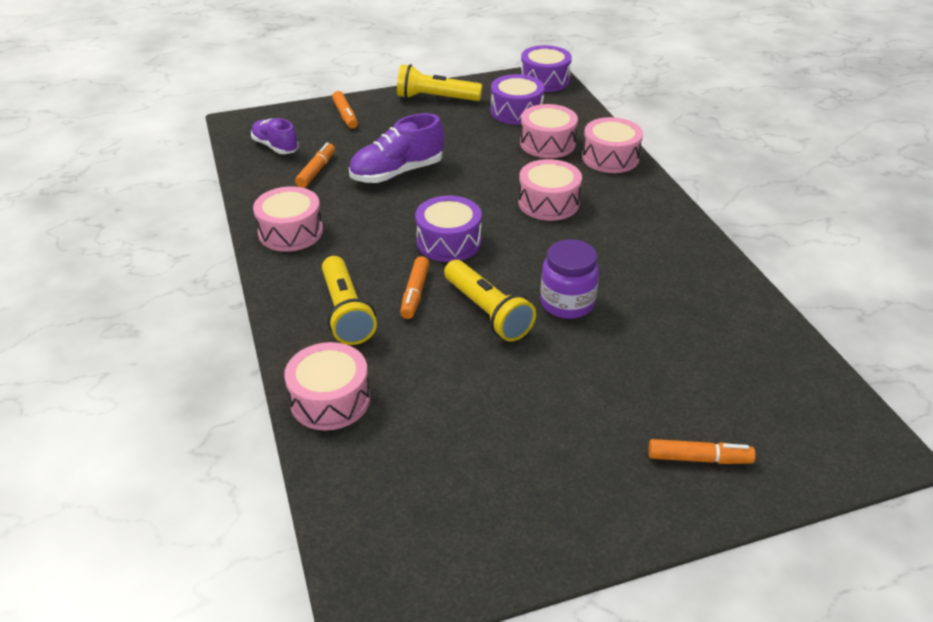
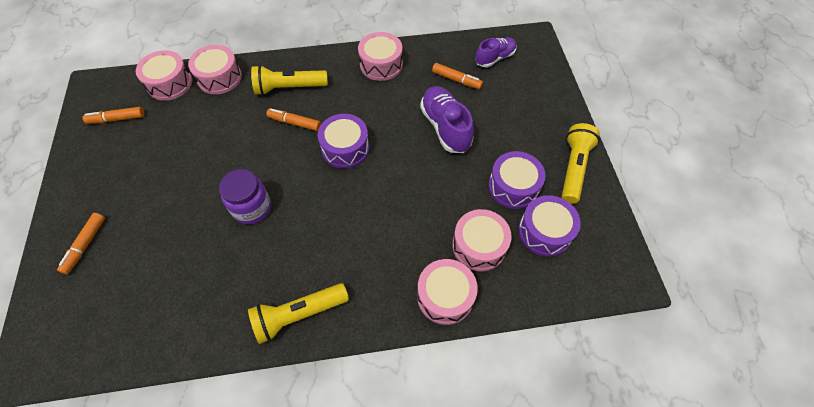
camera: 100 degrees right, 20 degrees up
(345, 115) = (543, 101): orange marker -> orange marker (117, 119)
(487, 312) = (261, 159): yellow flashlight -> yellow flashlight (299, 315)
(544, 80) = (616, 274): purple drum -> purple drum (513, 187)
(548, 203) = (380, 224): pink drum -> pink drum (169, 83)

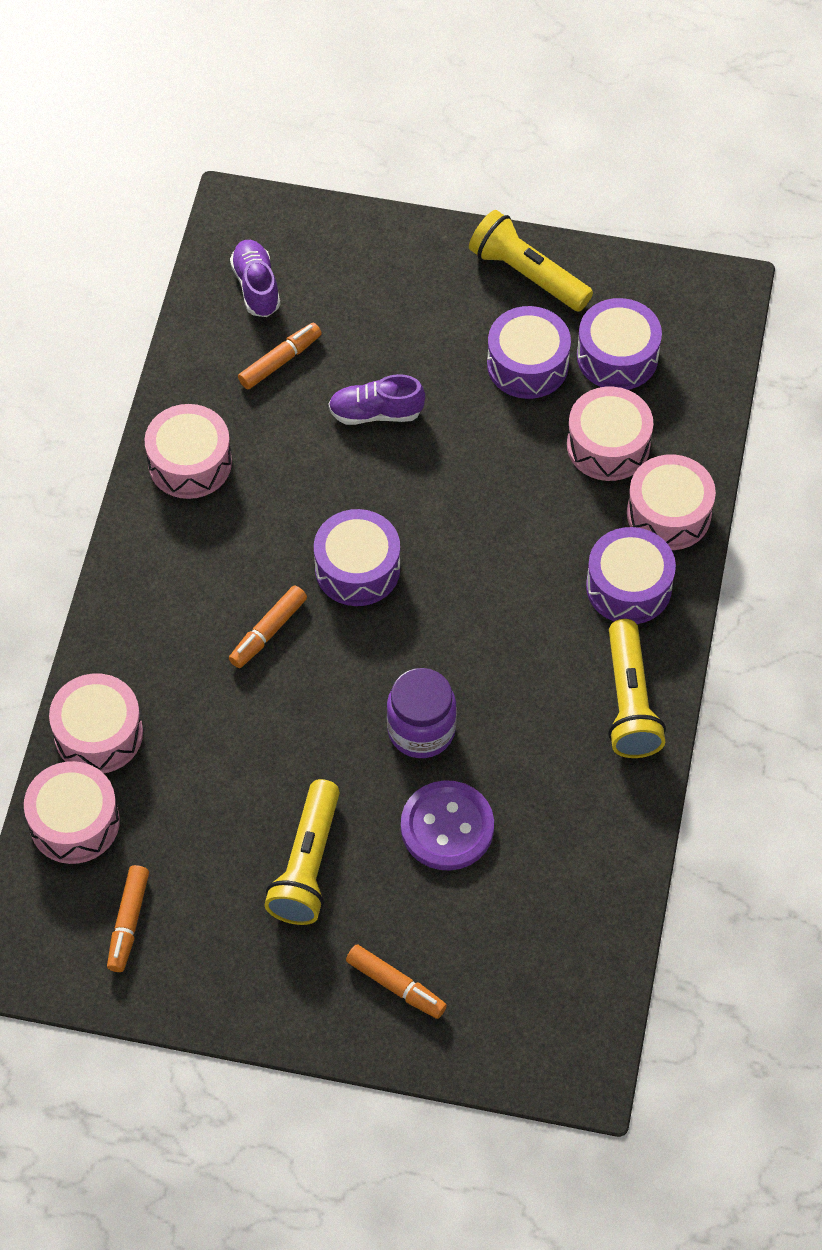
camera: 70 degrees left, 0 degrees up
(191, 240) = (447, 827): none -> purple button
(289, 88) = (180, 623): yellow flashlight -> yellow flashlight (307, 865)
(382, 288) = (628, 587): none -> purple drum
(445, 127) = (376, 413): purple shoe -> purple shoe, size x0.66

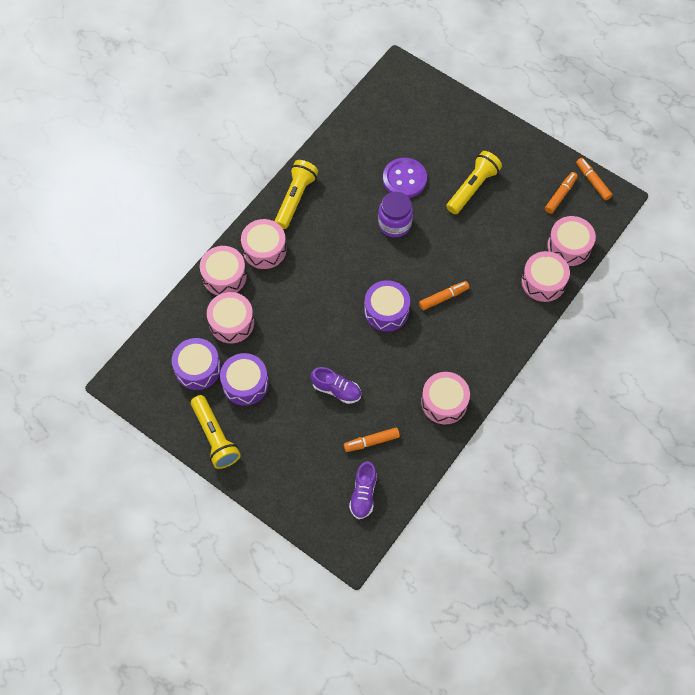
camera: 155 degrees left, 5 degrees up
(396, 986) = (457, 127): orange marker -> orange marker (593, 181)
(628, 587) = (264, 249): purple drum -> pink drum

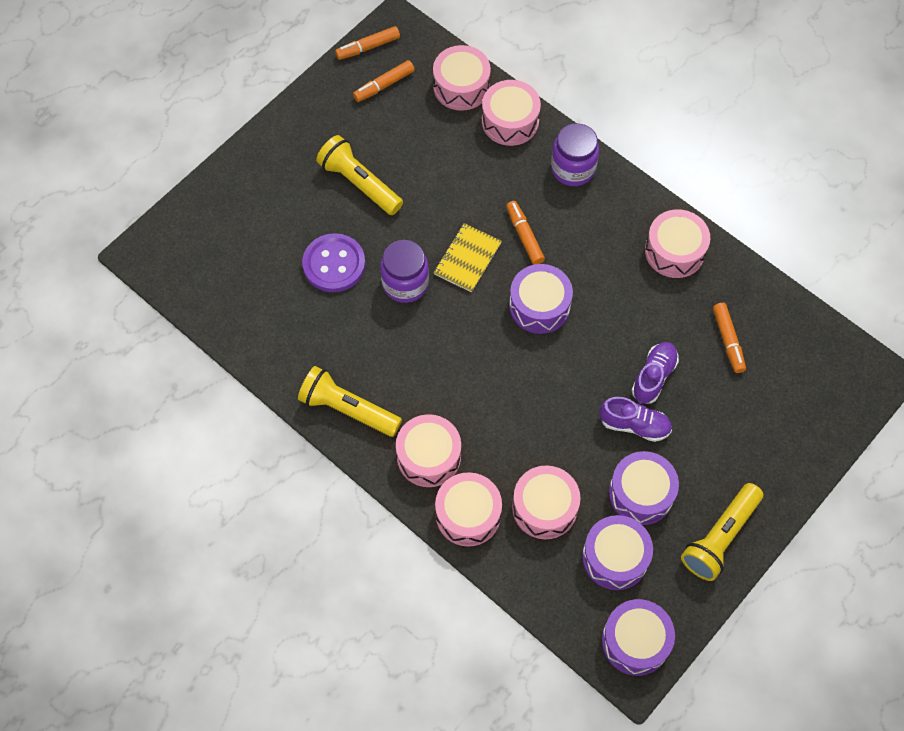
camera: 85 degrees left, 0 degrees up
(139, 383) = (635, 641): none -> purple drum
(215, 437) = (720, 537): yellow flashlight -> yellow flashlight turned 150 degrees clockwise
(363, 494) = (800, 356): purple shoe -> purple shoe (634, 425)
(419, 261) = (467, 259): none -> yellow notebook
(507, 327) = (573, 168): none -> purple jar
(560, 195) = (384, 85): orange marker -> orange marker turned 75 degrees counterclockwise

